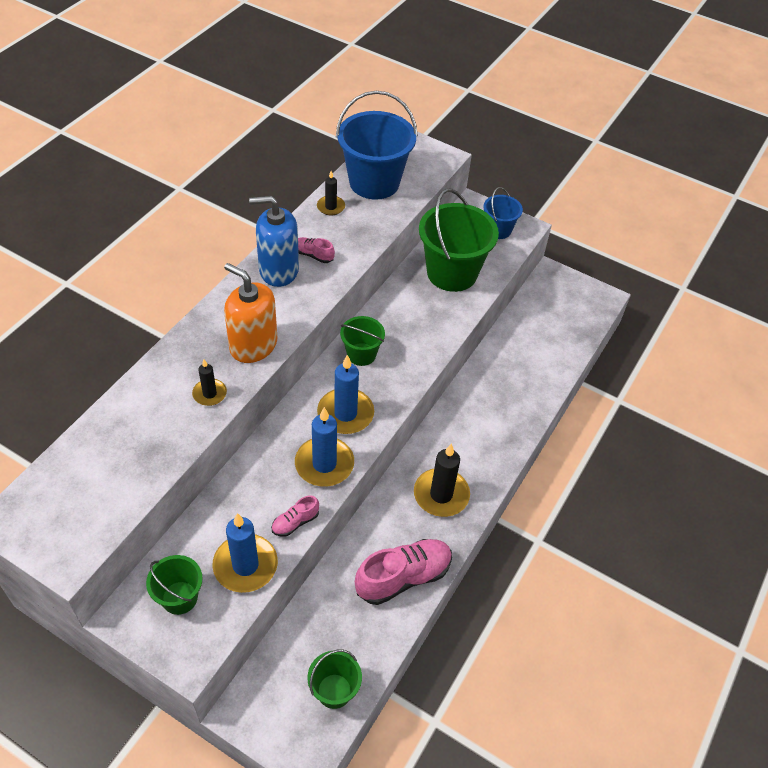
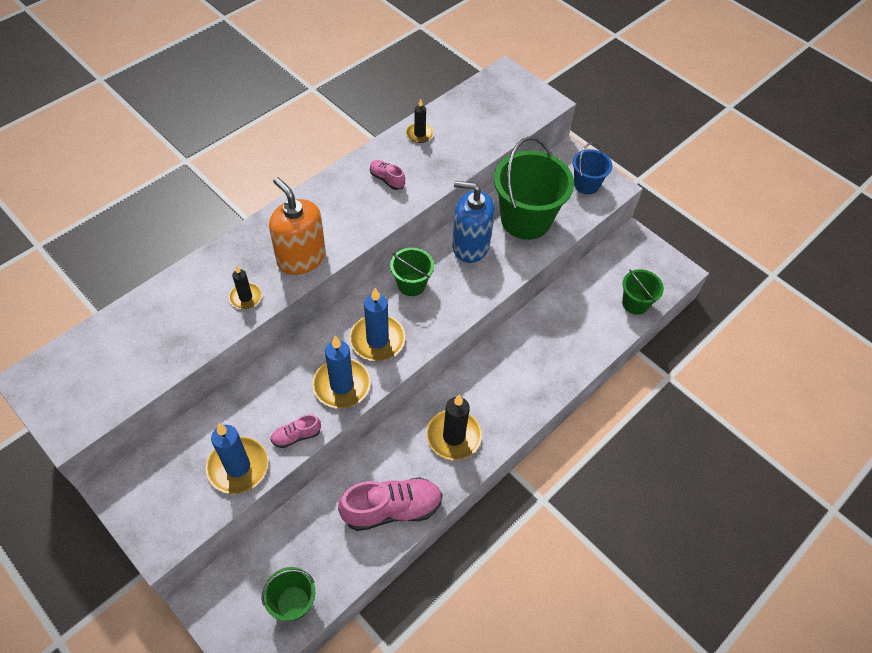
camera: 15 degrees right, 5 degrees up
(179, 597) = (169, 483): green bucket -> green bucket (635, 303)
(278, 270) = (349, 188): blue soap dispenser -> blue soap dispenser (470, 246)
(374, 182) = (469, 117): blue bucket -> none

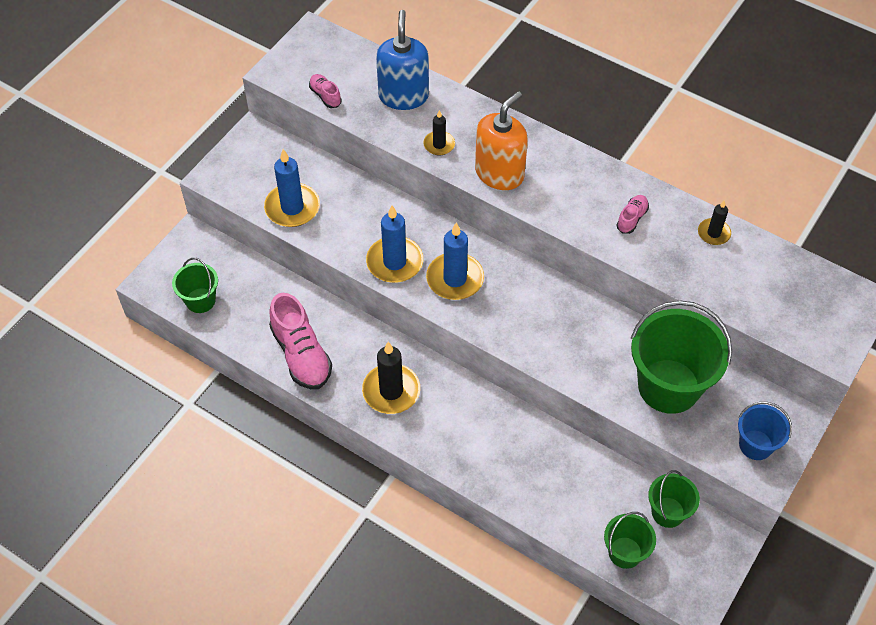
camera: 80 degrees right, 0 degrees up
(296, 436) = (332, 241): pink shoe -> pink shoe (325, 96)
(411, 284) = (533, 293): green bucket -> green bucket (668, 512)
(470, 246) = (607, 337): blue soap dispenser -> blue soap dispenser (403, 96)

